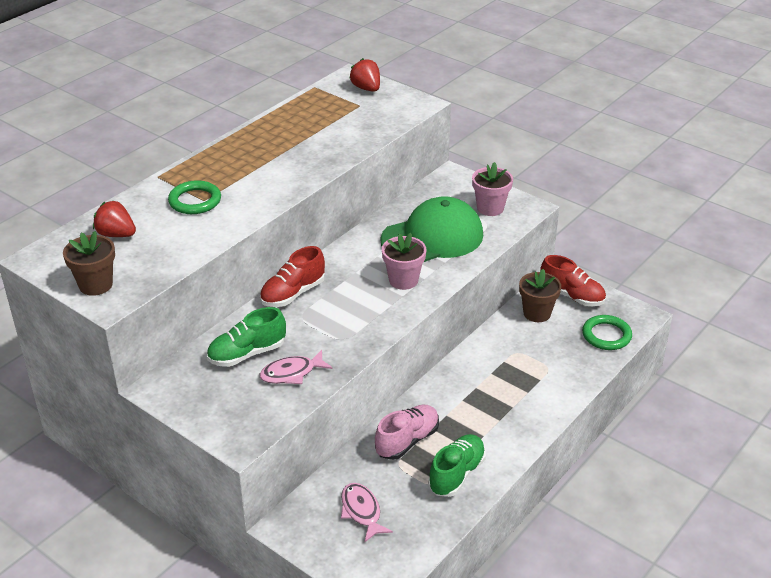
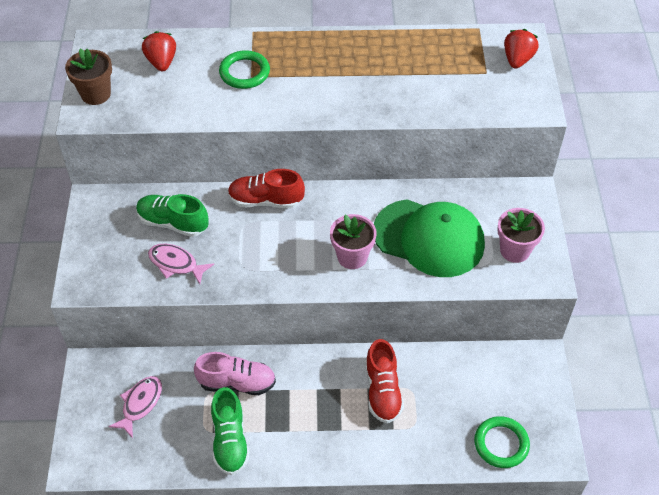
camera: 50 degrees right, 15 degrees up
(457, 474) = (230, 440): green shoe -> green shoe turned 90 degrees clockwise
(537, 313) = (476, 372): brown flower pot -> none
(572, 296) = (527, 384): red shoe -> red shoe (382, 391)

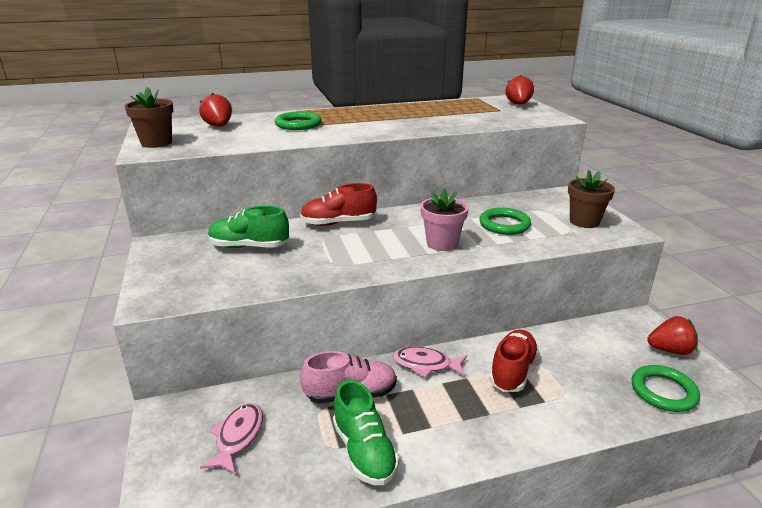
camera: 15 degrees left, 25 degrees down
(176, 264) = (261, 271): pink fish -> pink fish (425, 365)
(382, 391) = (512, 371): red shoe -> red shoe turned 135 degrees counterclockwise
(429, 238) = (504, 225): green cap -> green ring
(515, 250) = (584, 221): pink flower pot -> brown flower pot
(541, 401) = (670, 350): none -> red strawberry

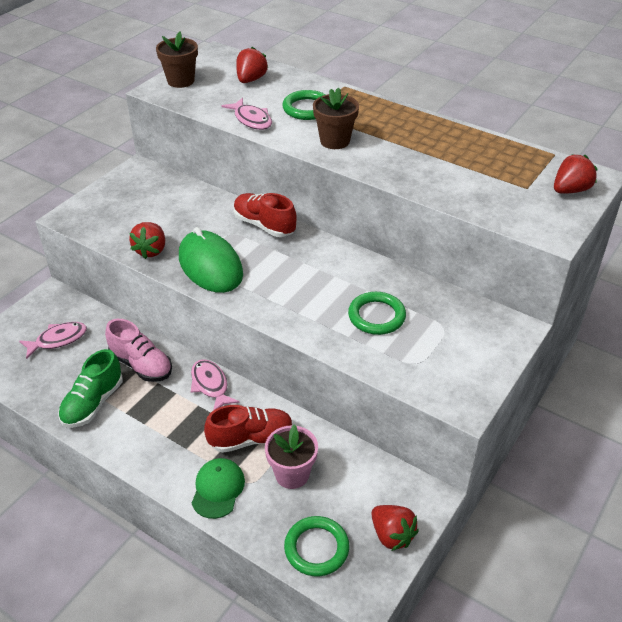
camera: 50 degrees right, 15 degrees up
(249, 246) = (177, 208): green shoe -> none
(272, 140) = (251, 120): none -> pink fish
(283, 278) = (151, 250): none -> red strawberry
(351, 260) = (210, 266): none -> green mouse
(442, 243) = (293, 297): pink flower pot -> pink flower pot (292, 474)
(557, 416) = (218, 489): none -> green cap
(584, 221) = (451, 365): brown flower pot -> brown flower pot (335, 141)

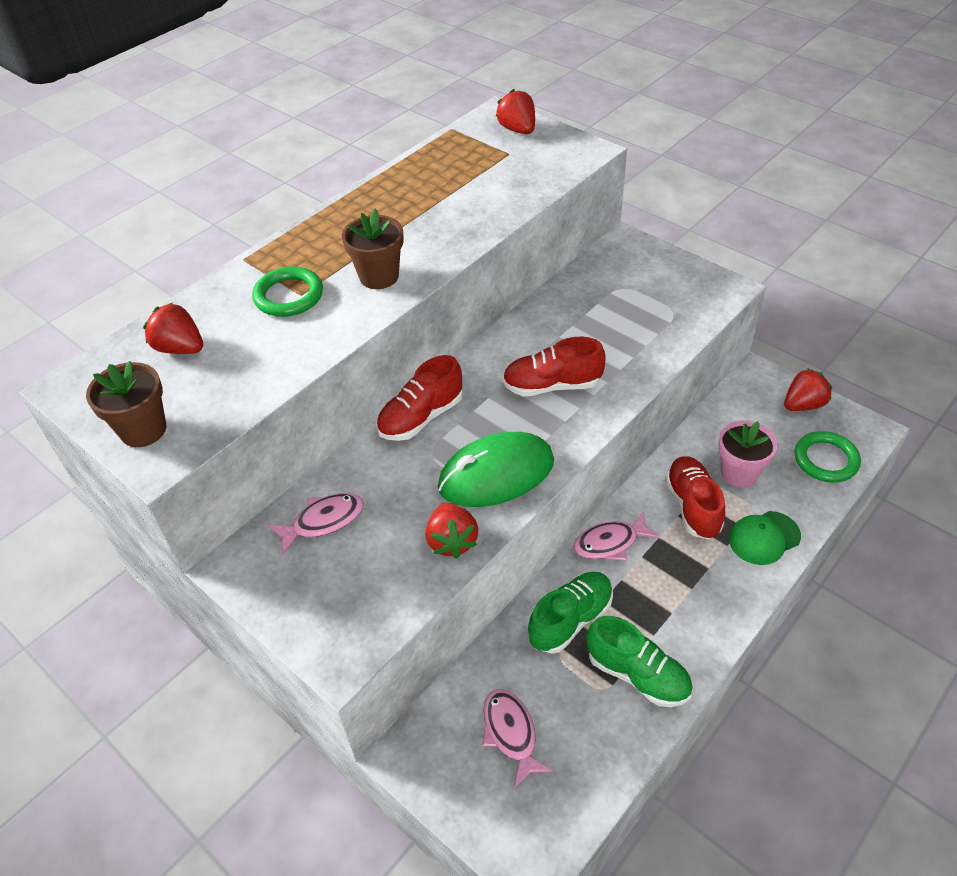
camera: 80 degrees left, 5 degrees up
(141, 365) = (570, 620): pink shoe -> green shoe
(151, 250) = (452, 541): red strawberry -> red strawberry turned 60 degrees clockwise
(218, 489) = (764, 538): green cap -> green cap turned 45 degrees counterclockwise
(251, 120) = (298, 350): pink fish -> pink fish (323, 521)
(305, 288) = (552, 385): none -> red shoe
(376, 316) = (603, 333): green ring -> none

